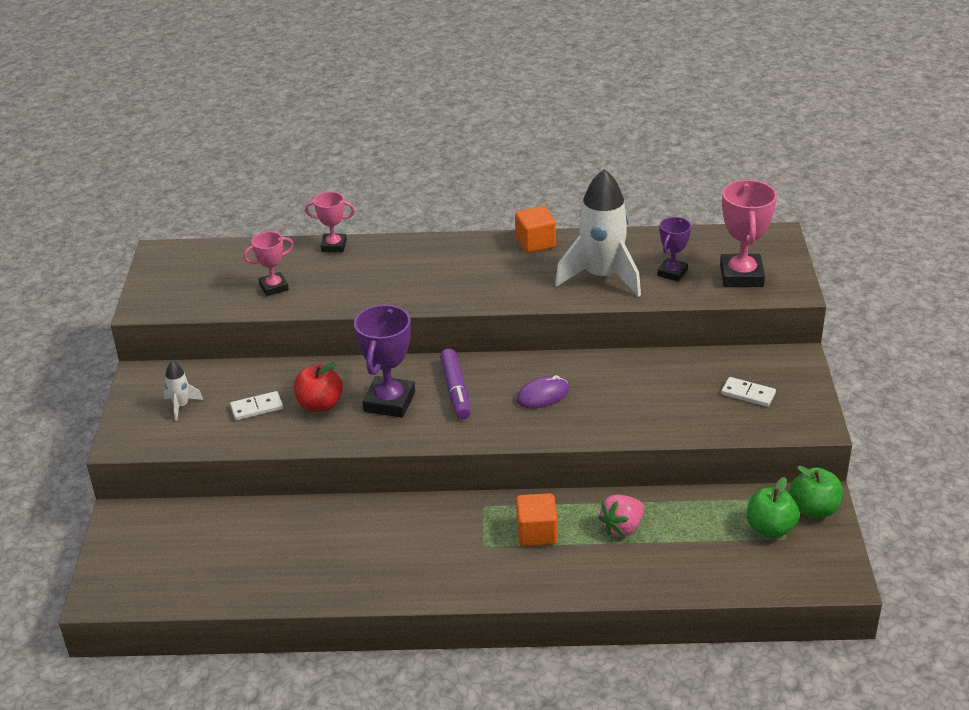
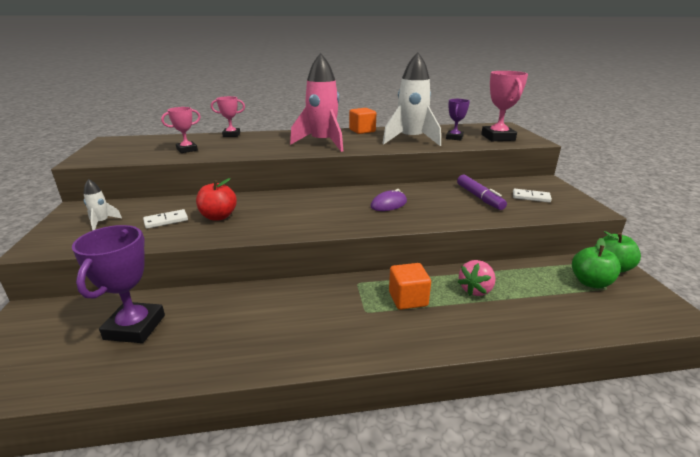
camera: 10 degrees left, 10 degrees down
(389, 402) = (274, 212): purple trophy -> purple trophy (135, 327)
(455, 390) = (324, 205): purple marker -> purple marker (479, 197)
(466, 279) = (322, 143): none -> pink rocket

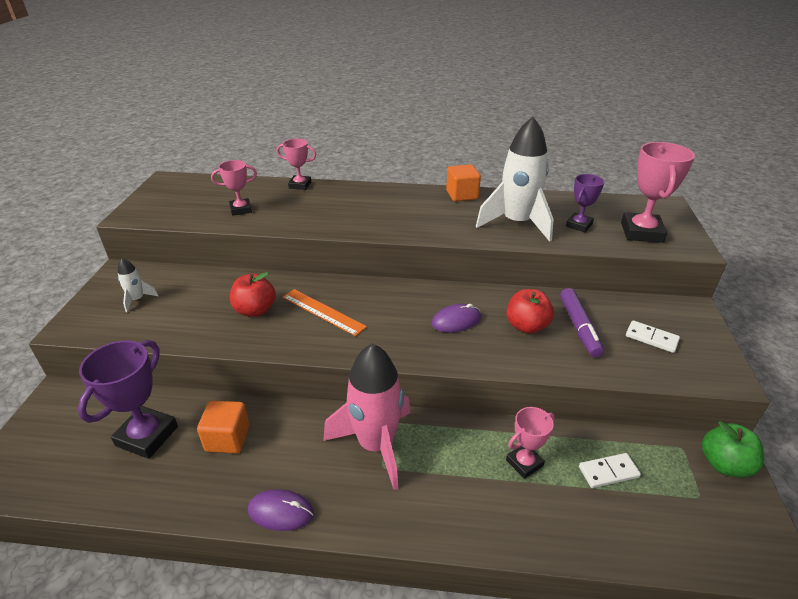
camera: 15 degrees right, 10 degrees up
(166, 221) = (200, 308): white domino -> white domino (608, 472)
(279, 211) = (323, 311): none -> orange ruler
(289, 357) = (280, 512): none -> purple mouse
(322, 143) = (400, 216): pink rocket -> pink rocket (376, 445)
(408, 299) = (437, 459): orange cube -> orange cube (228, 438)
(442, 201) = (526, 326): none -> red apple
(476, 290) = (524, 463): pink strawberry -> pink trophy
(590, 282) = (681, 483): green apple -> none

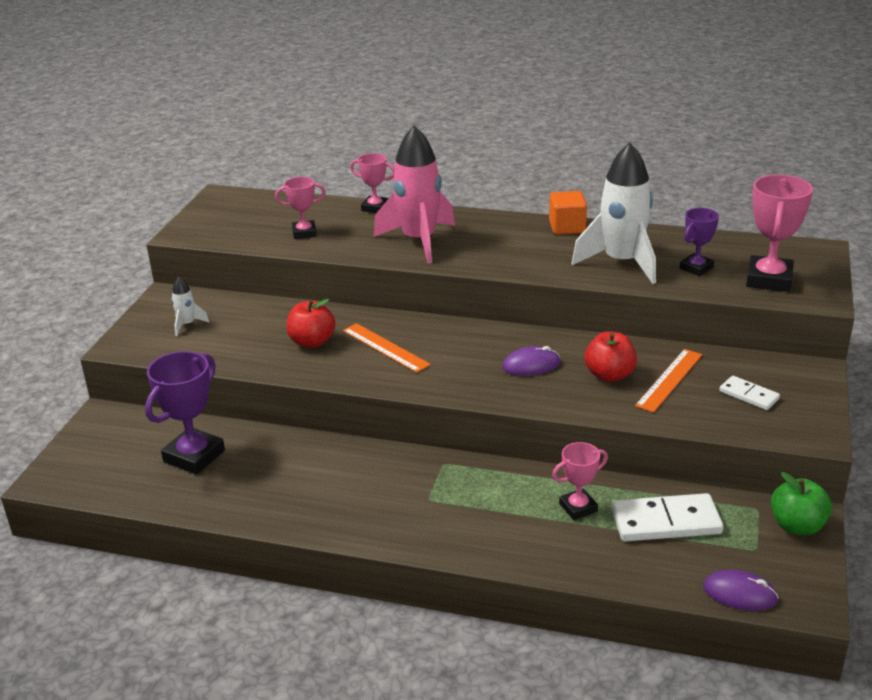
camera: 10 degrees right, 5 degrees down
(228, 438) = (274, 464): orange cube -> none
(280, 512) = (322, 525): purple mouse -> purple mouse (739, 593)
(376, 445) = (425, 481): pink rocket -> pink rocket (418, 241)
(579, 327) = (669, 380): purple marker -> orange ruler
(608, 472) = (666, 522): white domino -> white domino, size x1.77

